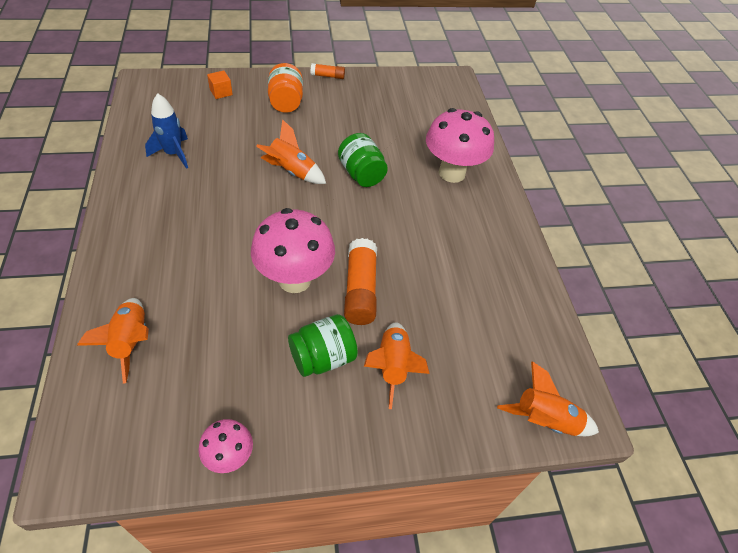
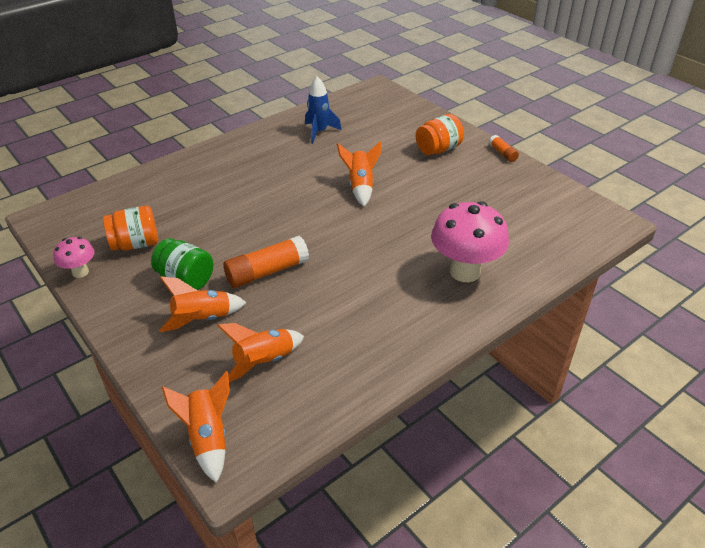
camera: 65 degrees right, 10 degrees down
(131, 342) = (143, 194): orange rocket -> orange rocket (264, 362)
(221, 92) = (409, 119): orange cube -> none
(224, 382) = (136, 244): none -> orange jar
(294, 280) = (249, 235): pink mushroom -> none
(361, 174) = (399, 221): green jar -> none

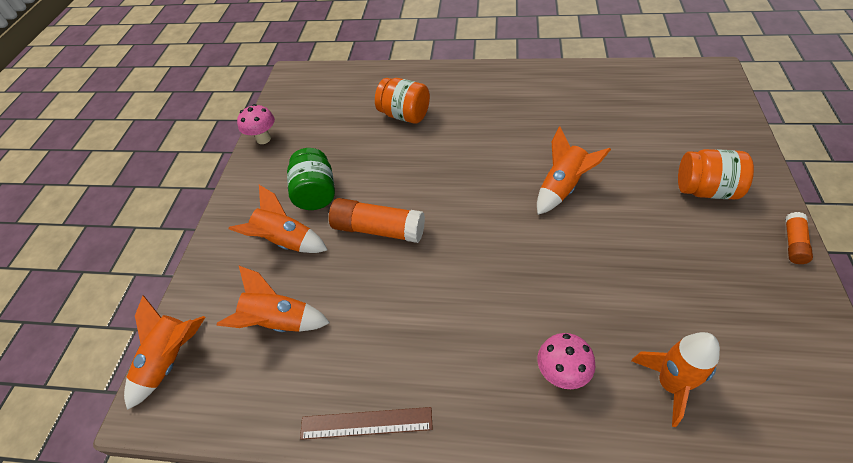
camera: 50 degrees right, 10 degrees up
(136, 244) = (320, 136): orange jar -> orange jar (405, 115)
(319, 132) = (588, 100): blue rocket -> none
(392, 365) = (366, 423): none -> brown ruler
(465, 271) = (561, 374): pink mushroom -> pink mushroom, size x0.52
(516, 243) = (670, 384): none -> orange rocket

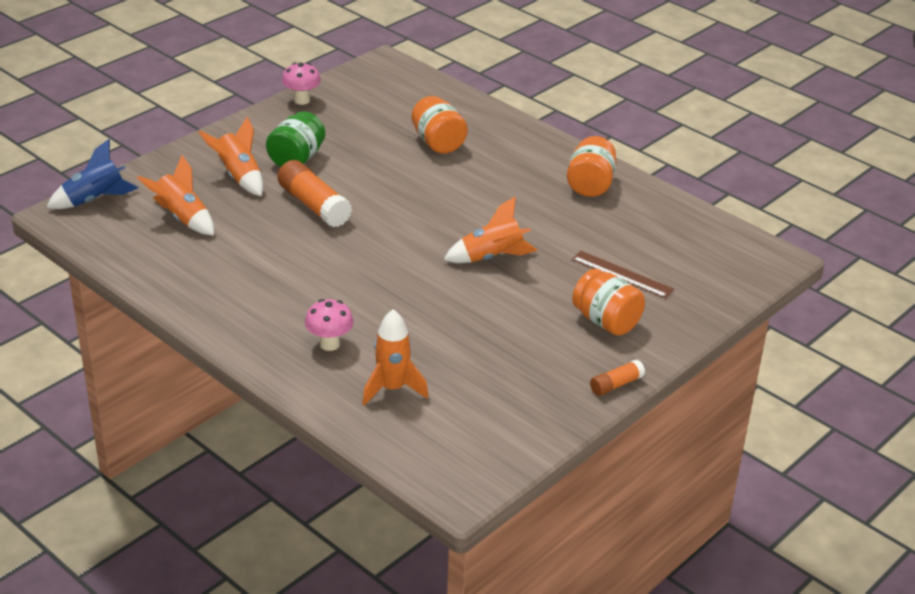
camera: 30 degrees right, 15 degrees down
(171, 360) = (94, 200): orange rocket -> blue rocket
(366, 423) = (177, 295): brown ruler -> brown ruler (622, 274)
(542, 87) = (590, 185): none -> orange jar

